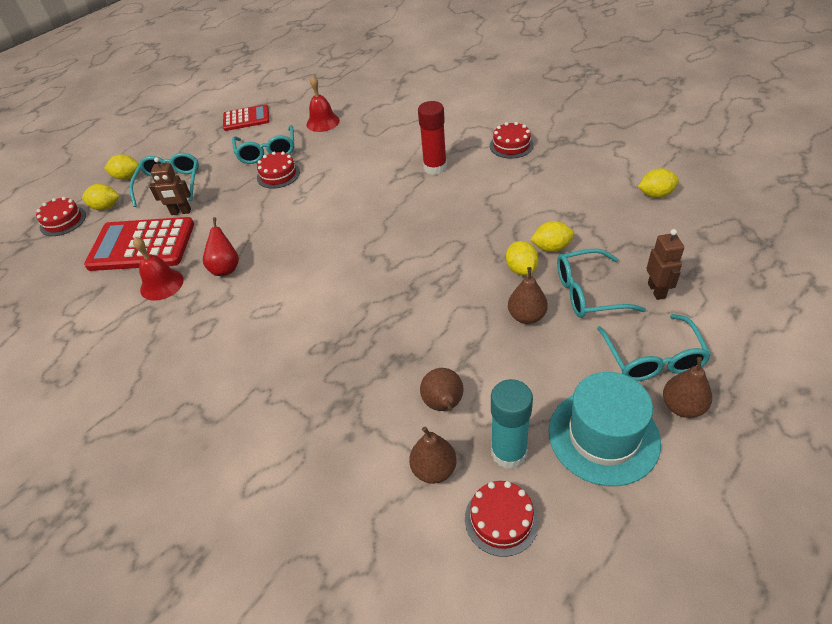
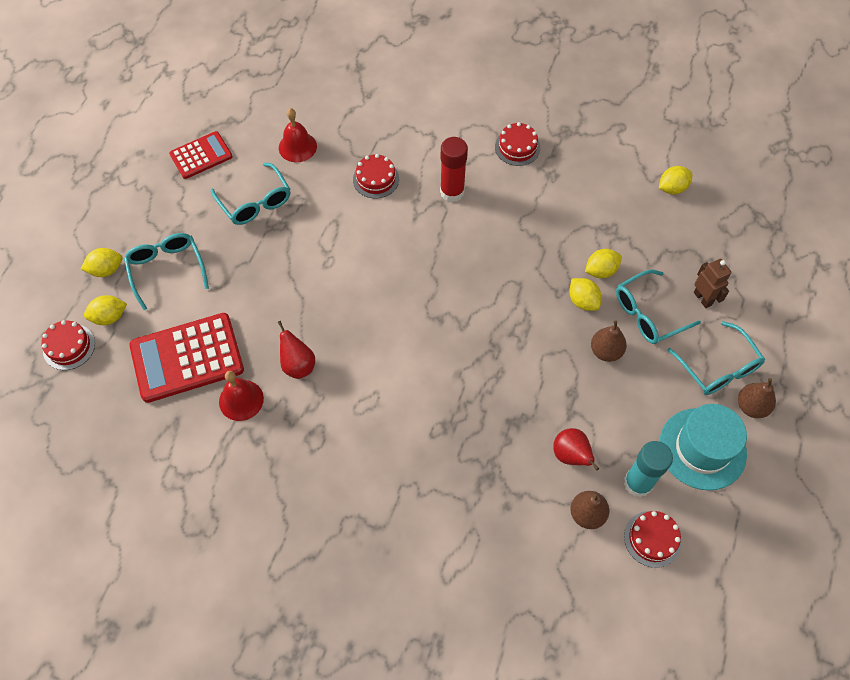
camera: 25 degrees left, 15 degrees up
(181, 212) = (204, 305): brown robot -> none
(278, 175) = (286, 233): red cake -> red cake (376, 179)
(443, 405) = (571, 455): brown pear -> red pear

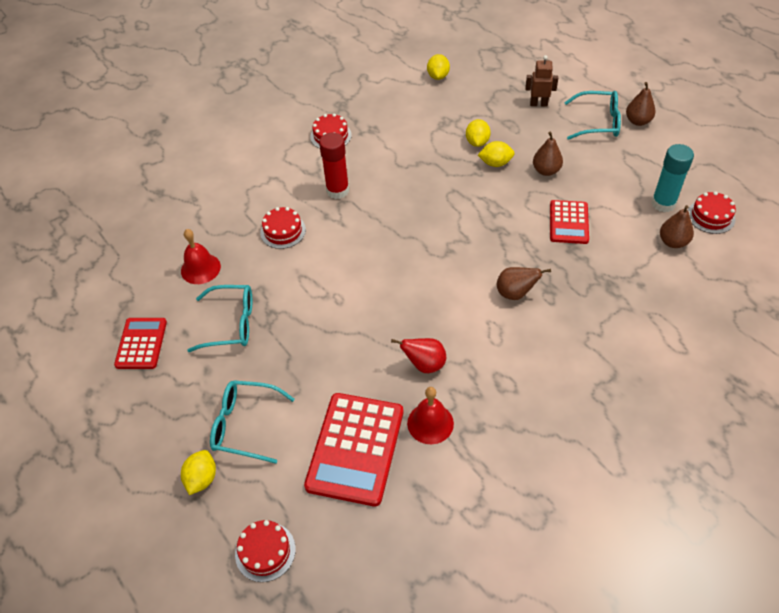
camera: 55 degrees left, 10 degrees down
(109, 317) = (259, 498): yellow lemon -> none
(423, 399) = (515, 293): none -> brown pear
(546, 404) = (568, 222): none -> red calculator
(571, 455) = (620, 229): red pear -> none
(648, 314) = (531, 135): turquoise glasses -> none
(702, 448) = (655, 159): turquoise hat -> none

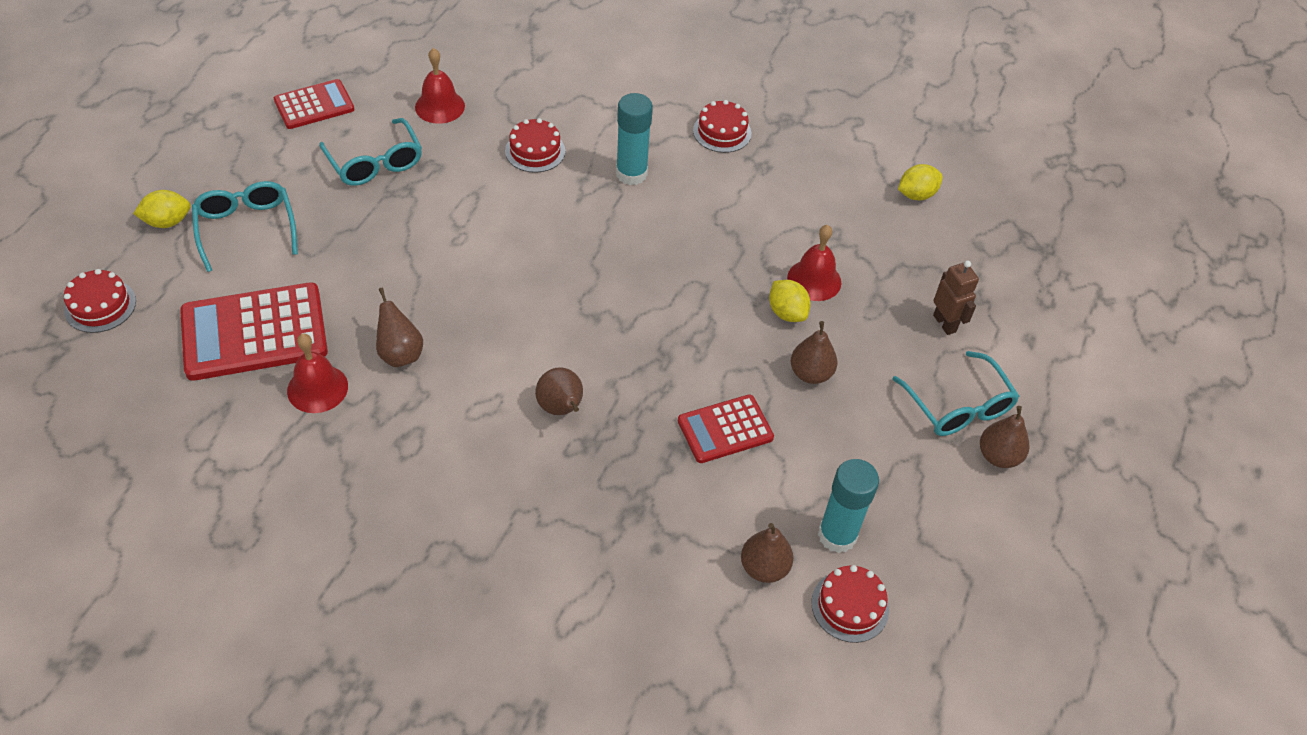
camera: 55 degrees right, 0 degrees up
(337, 190) = (631, 174): red glue stick -> turquoise glue stick
(424, 364) = (400, 354): red pear -> brown pear
(477, 142) = (814, 280): yellow lemon -> red bell

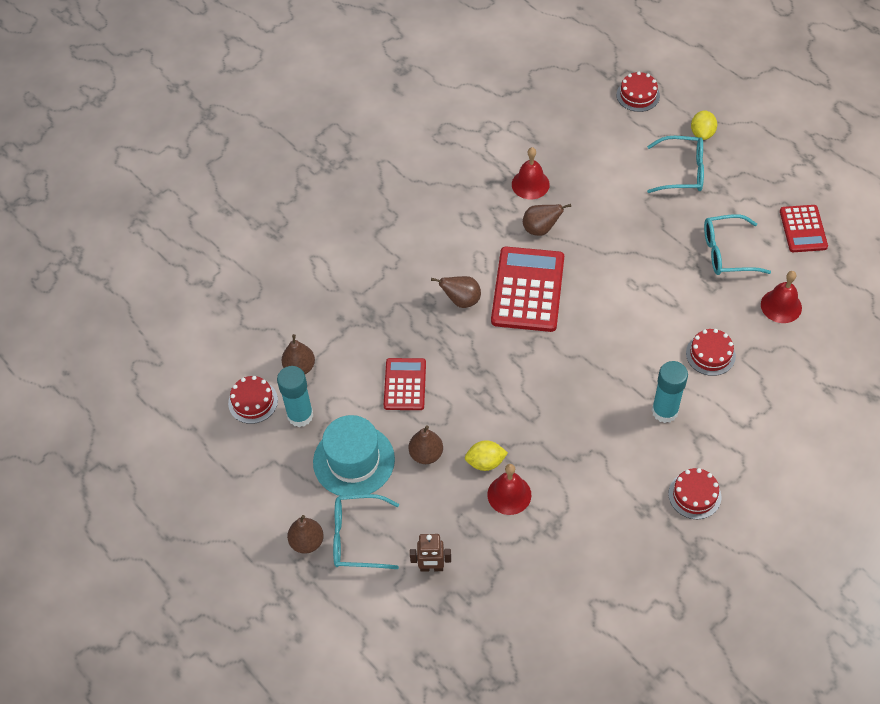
camera: 120 degrees right, 5 degrees up
(254, 332) = (587, 162): red calculator -> red calculator (528, 290)
(864, 447) = (354, 461): none -> turquoise hat
(916, 195) = (571, 617): yellow lemon -> none

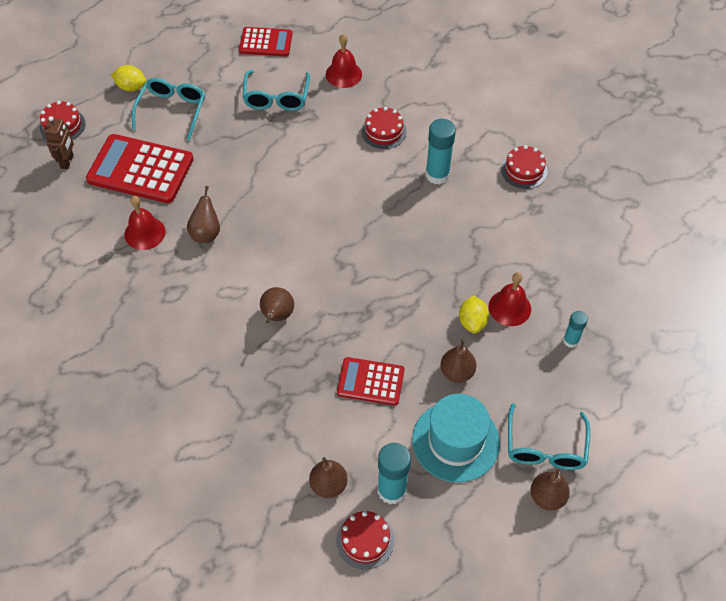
camera: 85 degrees left, 0 degrees up
(431, 567) = (582, 384): brown robot -> brown robot (67, 161)
(480, 554) = (570, 341): none -> turquoise glue stick
(528, 290) = (278, 256): red calculator -> red calculator (140, 169)

